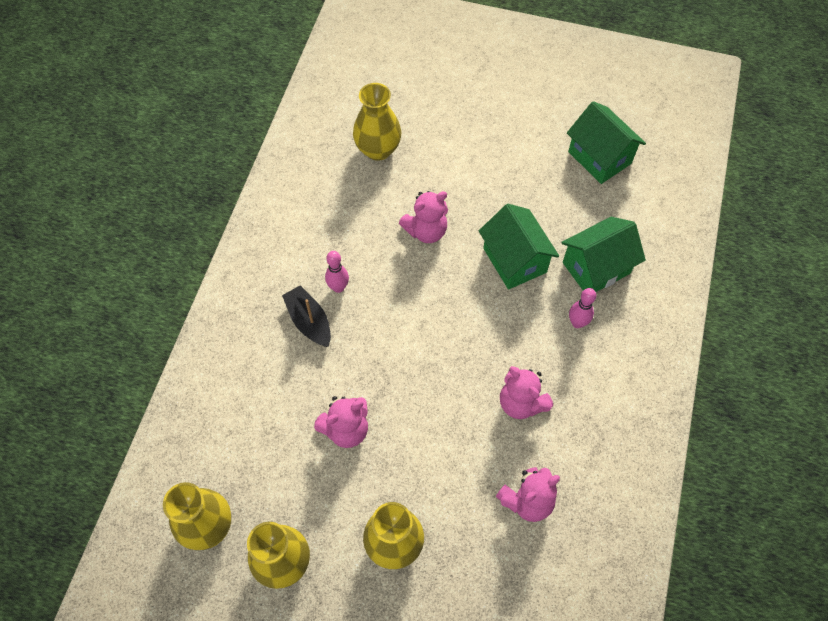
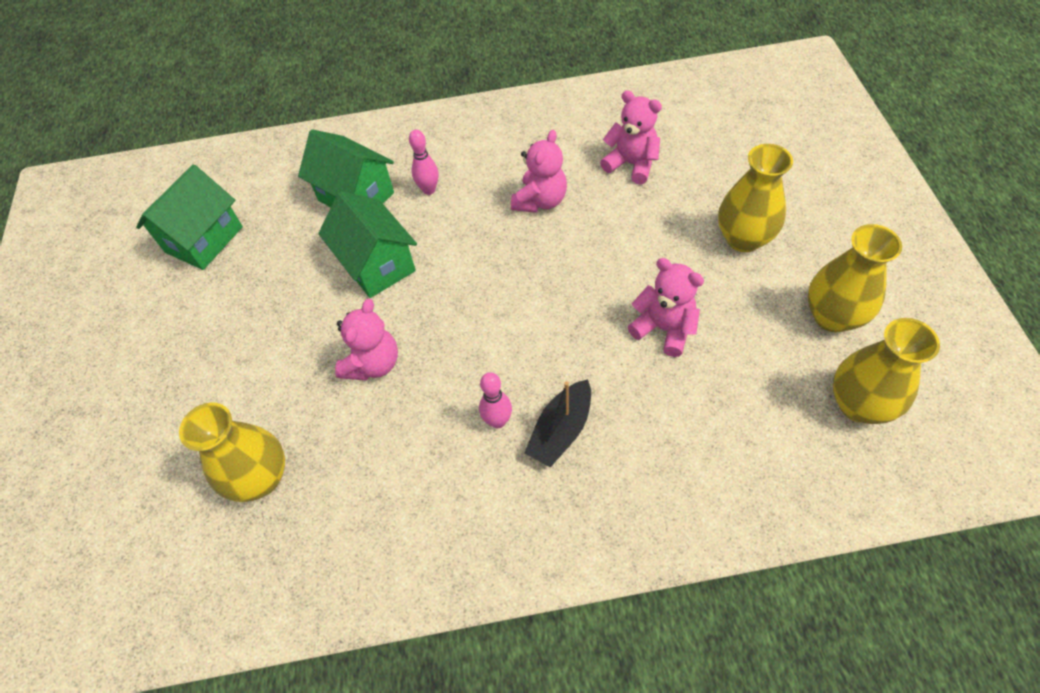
camera: 110 degrees left, 5 degrees down
(426, 231) = (373, 363): pink teddy bear -> pink teddy bear turned 75 degrees clockwise
(514, 260) = (377, 264): green house -> green house turned 75 degrees counterclockwise

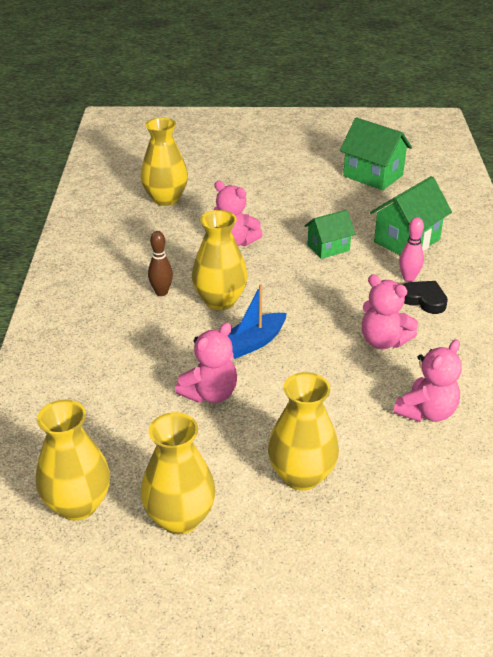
camera: 95 degrees right, 20 degrees down
(377, 264) = (328, 248): green house -> green house, size x0.63
(465, 176) = (424, 300): none -> black heart
(498, 421) = (161, 292): pink bowling pin -> brown bowling pin
(502, 353) = (220, 301): none -> yellow vase
(561, 430) = (140, 321): black boat -> none
(571, 307) = (252, 343): none -> blue boat

